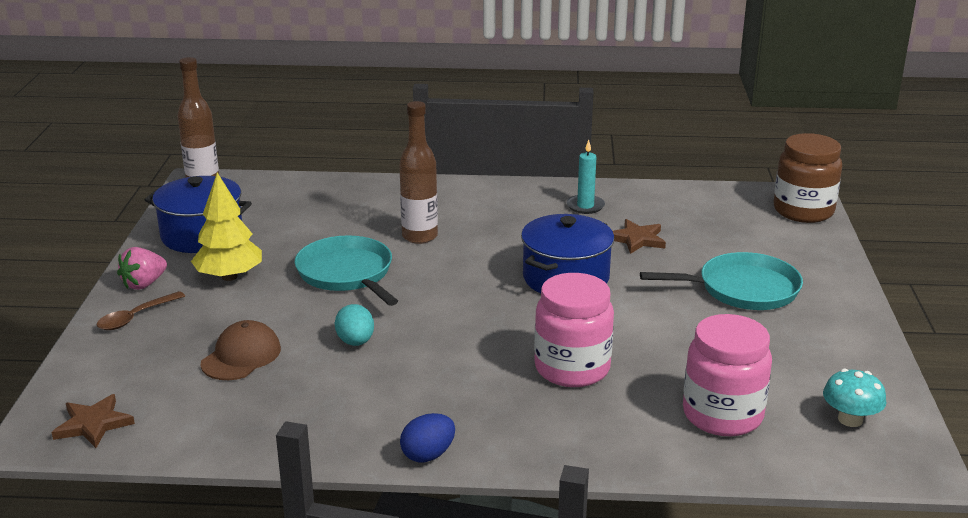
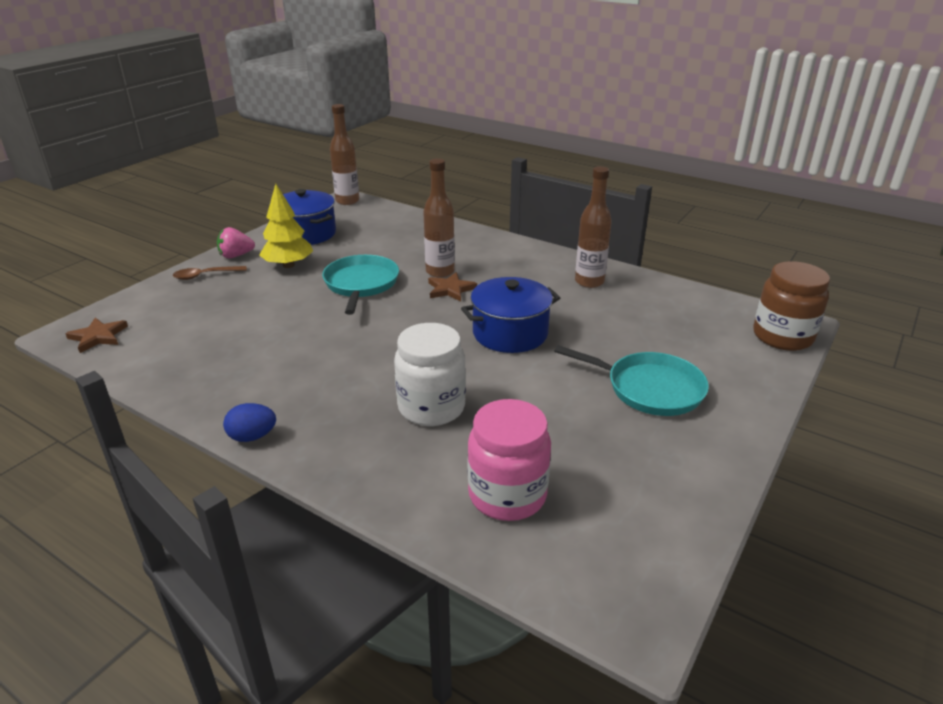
camera: 30 degrees right, 5 degrees up
(241, 356) = (229, 320): brown cap -> none
(355, 342) = (308, 334): turquoise egg -> none
(572, 368) = (431, 407): pink jar -> white jar
(585, 206) = (589, 282): turquoise candle -> brown bottle
(637, 239) = (602, 319): brown star -> brown star (450, 289)
(850, 419) = (622, 548): turquoise mushroom -> none

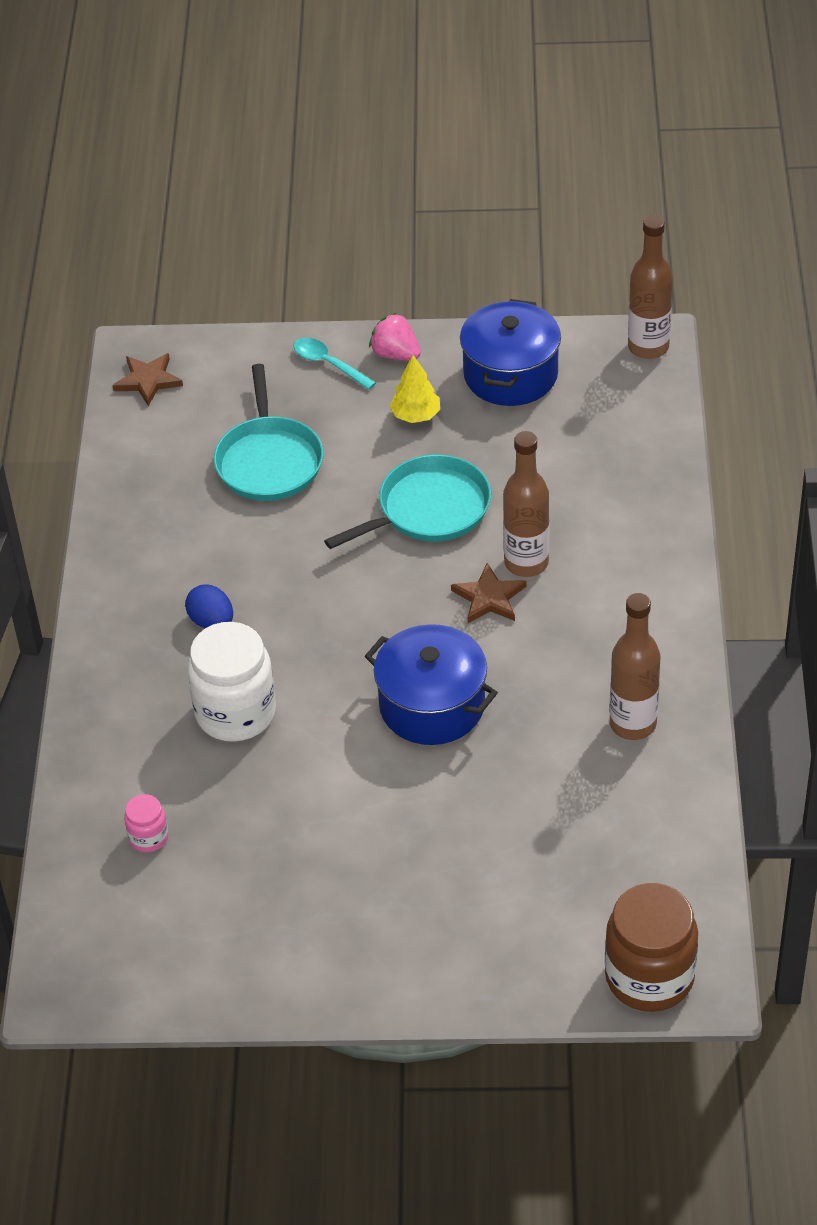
camera: 60 degrees right, 15 degrees up
(205, 275) = (329, 364): brown spoon -> turquoise spoon
(252, 437) = (93, 609): blue egg -> blue egg (211, 622)
(288, 265) = (415, 415): yellow tree -> yellow tree, size x0.66
(507, 495) = (148, 837): pink jar -> pink jar, size x0.48
(650, 388) = (414, 881): turquoise pan -> turquoise pan (269, 461)

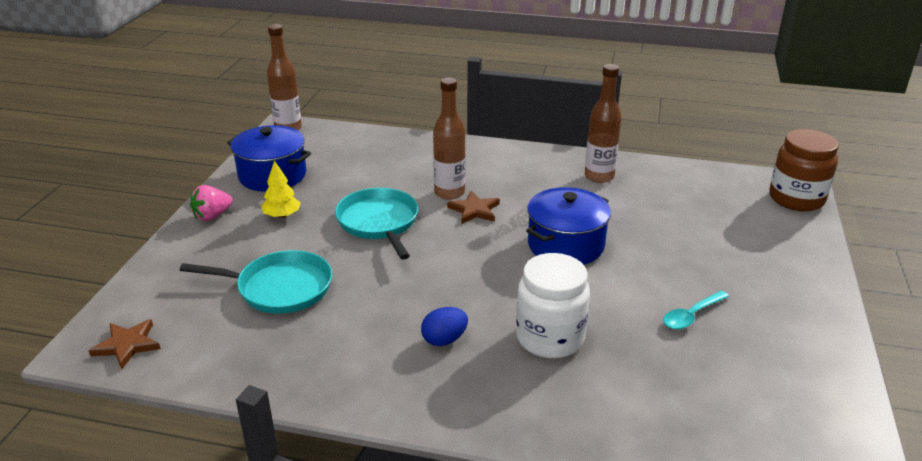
camera: 80 degrees left, 15 degrees down
(148, 837) = (680, 405): pink jar -> none
(329, 364) = (195, 246): turquoise spoon -> turquoise spoon (691, 315)

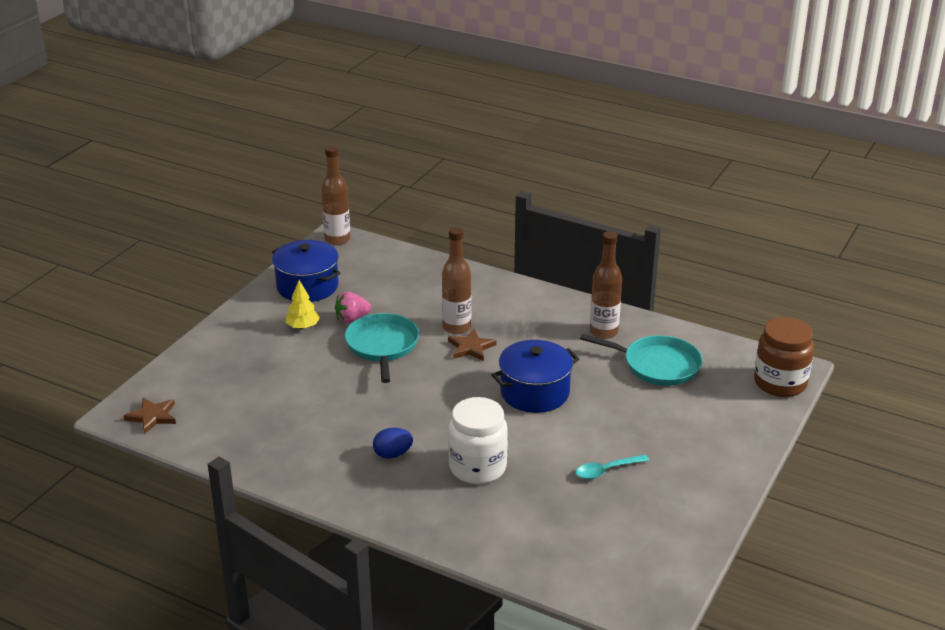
camera: 15 degrees right, 0 degrees up
(212, 216) = (245, 318): pink strawberry -> pink strawberry (352, 319)
(280, 288) = (280, 390): turquoise pan -> turquoise pan (657, 365)

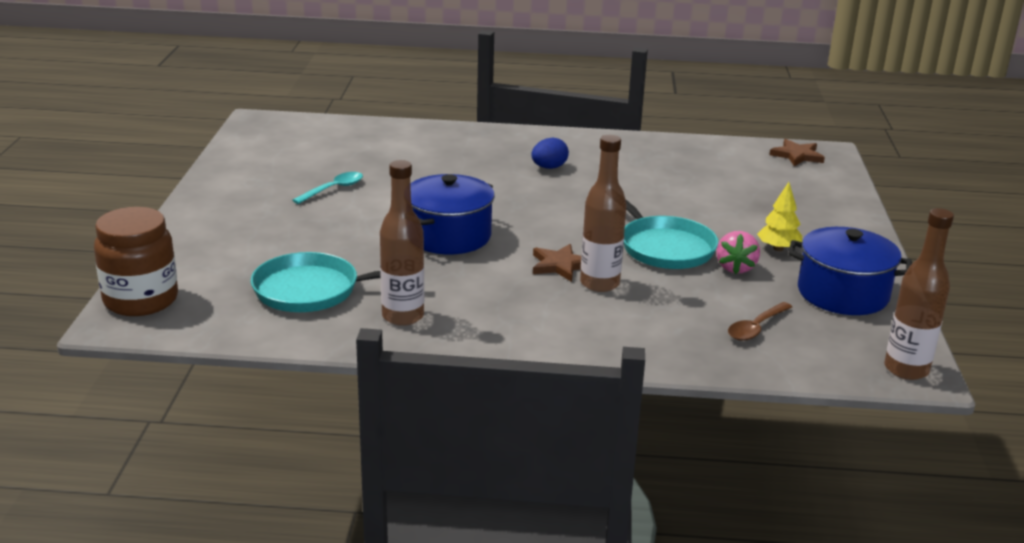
camera: 155 degrees right, 5 degrees down
(352, 319) = (735, 268): pink strawberry -> pink strawberry turned 150 degrees clockwise
(389, 278) = (756, 328): none -> brown spoon
(477, 468) = (461, 172): white jar -> none

